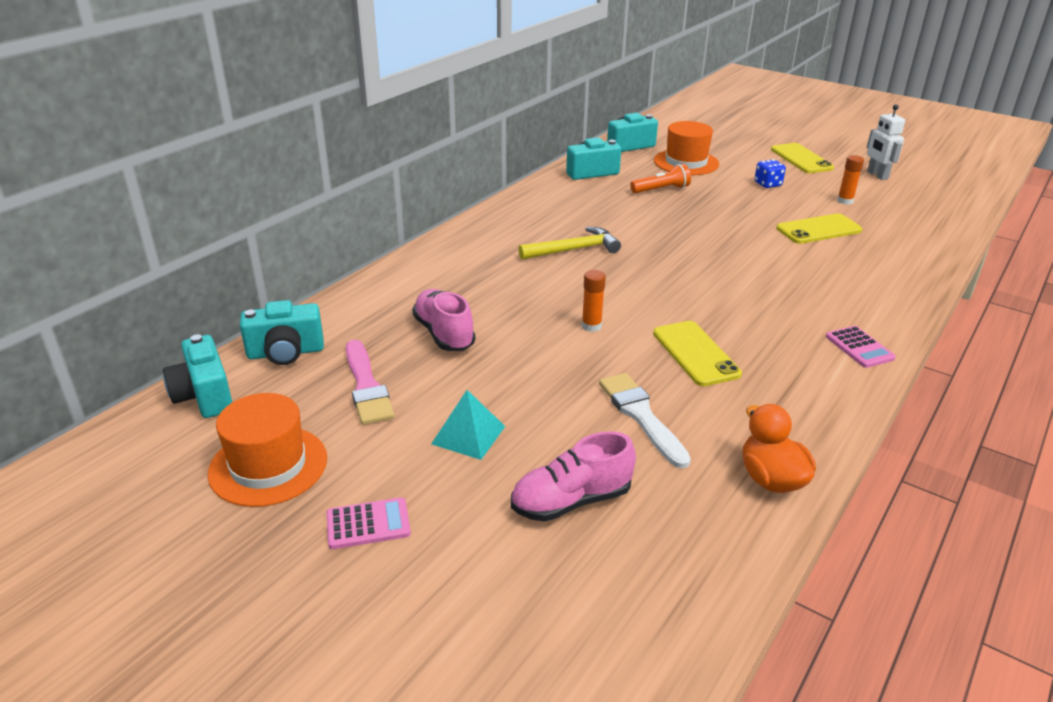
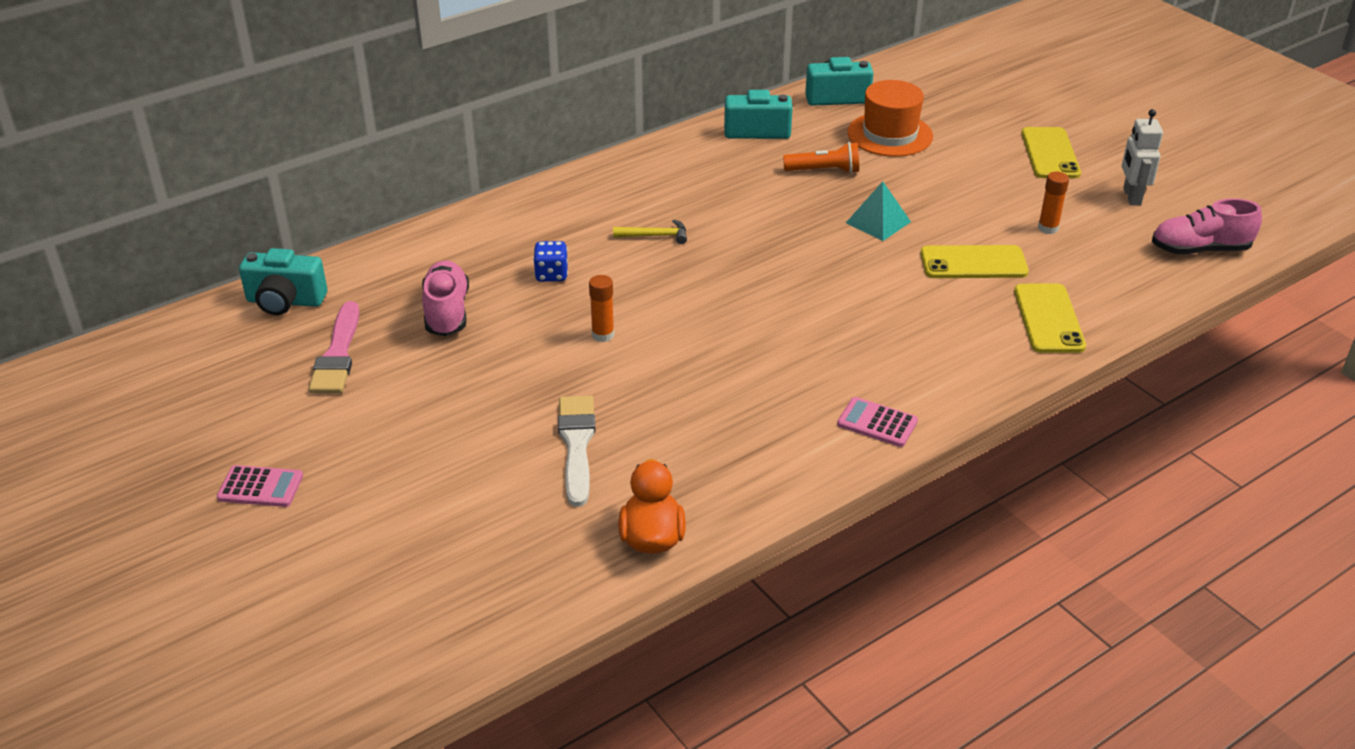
camera: 20 degrees right, 5 degrees up
(204, 396) = (190, 331): turquoise camera -> none
(268, 465) = (209, 413): orange hat -> none
(468, 435) = (399, 425): turquoise pyramid -> turquoise pyramid (878, 222)
(571, 501) = (447, 511): pink shoe -> pink shoe (1200, 249)
(574, 249) = (655, 236): yellow hammer -> yellow hammer, size x0.62
(695, 353) = (688, 390): yellow phone -> yellow phone (1049, 319)
(768, 184) = (968, 185): blue dice -> blue dice (551, 275)
(859, 347) = (877, 423): pink calculator -> pink calculator turned 120 degrees clockwise

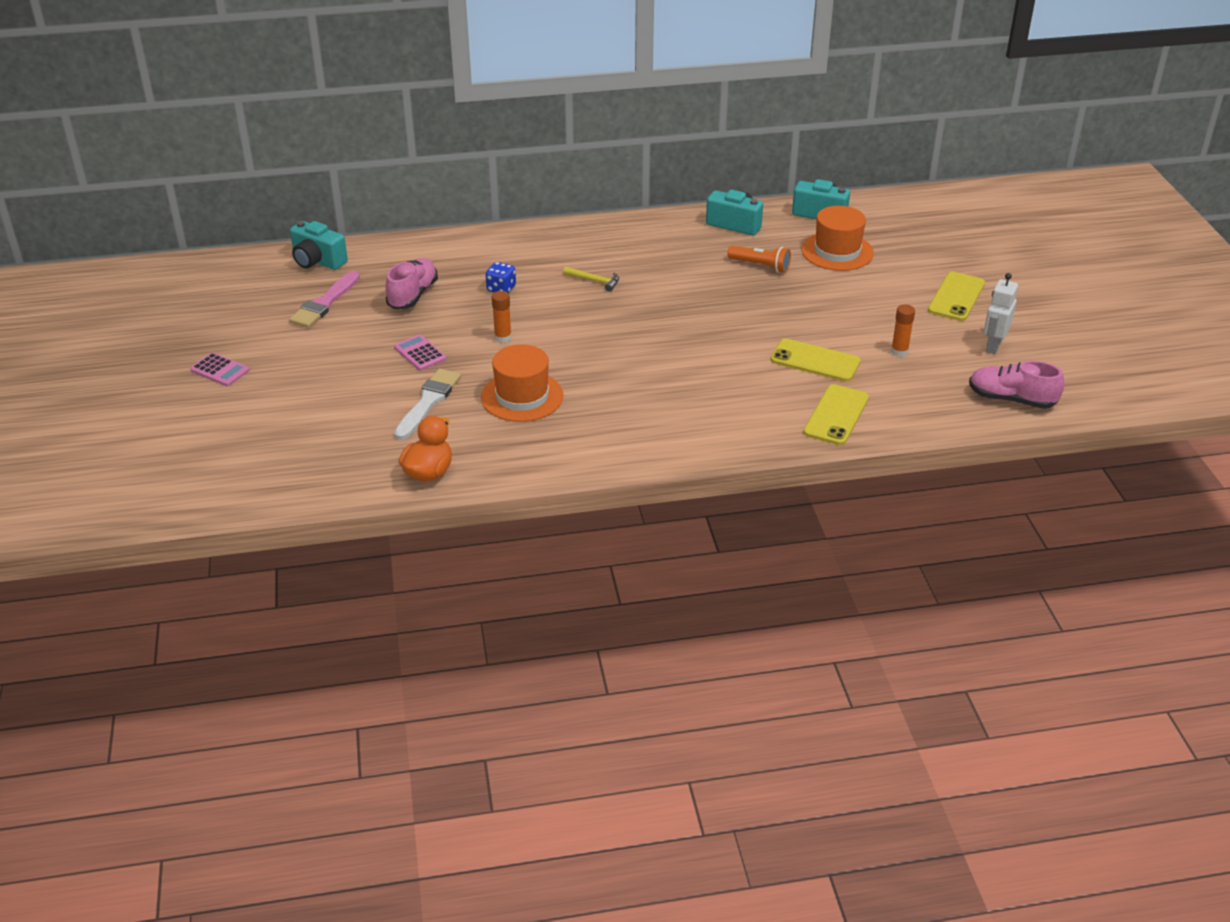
camera: 25 degrees right, 0 degrees up
(686, 402) = (522, 396): none -> orange hat
(877, 423) = (641, 447): pink calculator -> pink calculator (420, 353)
(878, 222) = (768, 313): turquoise pyramid -> none

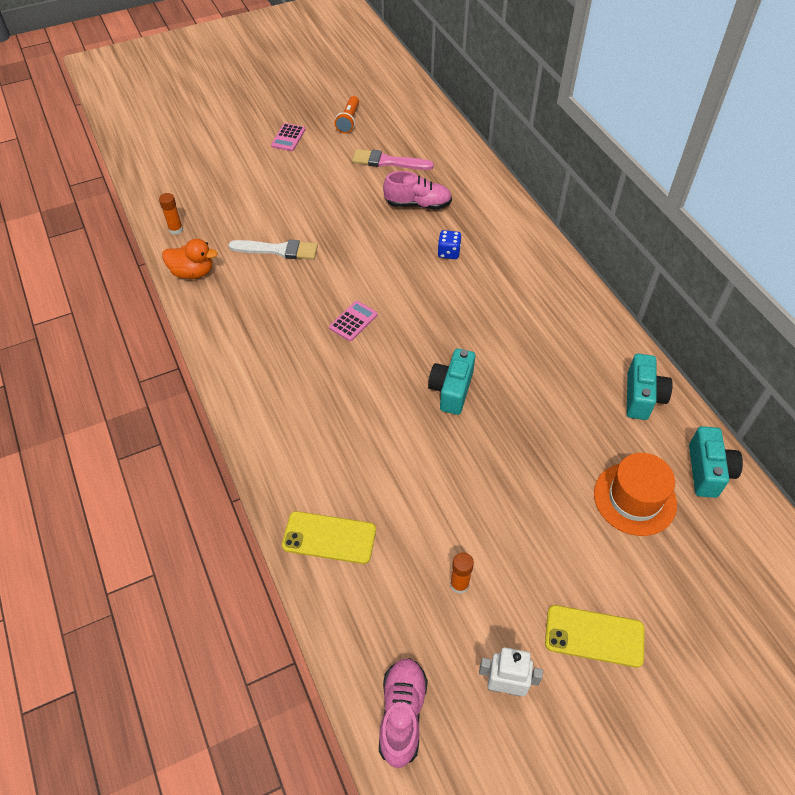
camera: 75 degrees right, 15 degrees up
(317, 261) = (443, 142): turquoise camera -> turquoise camera (451, 390)
(420, 353) = (340, 229): pink calculator -> pink calculator (353, 321)
(503, 337) = (377, 271): orange glue stick -> orange glue stick (176, 229)
(522, 396) = (299, 302): orange hat -> none
(595, 281) = (487, 310): yellow hammer -> none
(760, 266) = (571, 432): orange flashlight -> orange flashlight (348, 121)
(815, 361) = (416, 506): yellow phone -> none

